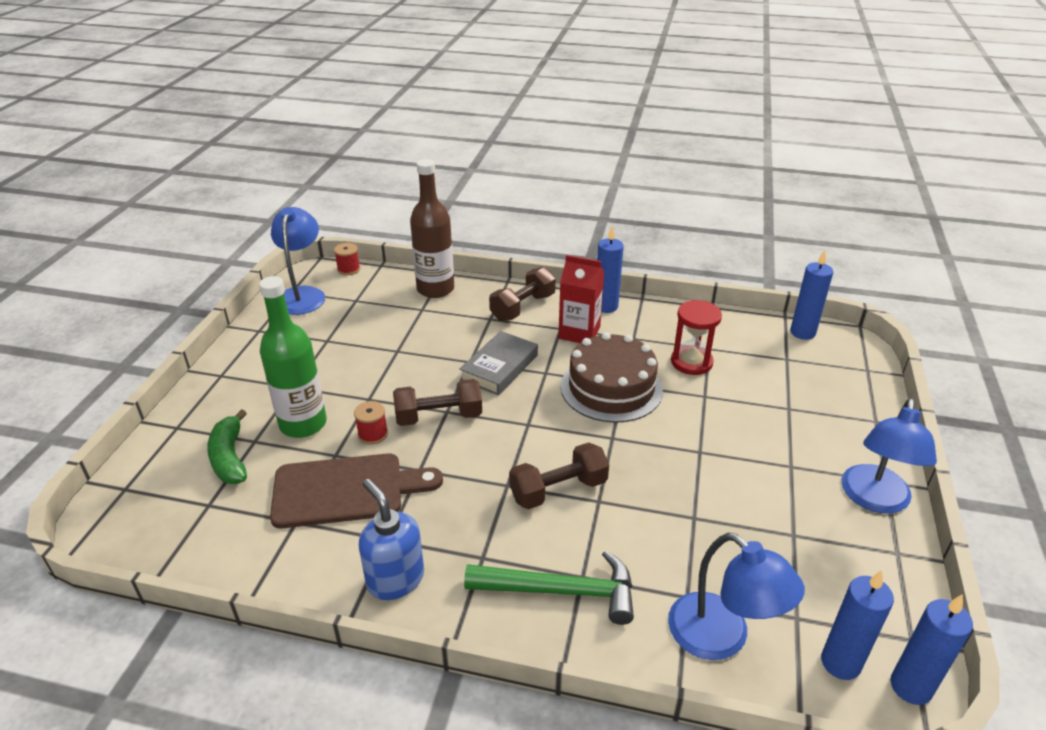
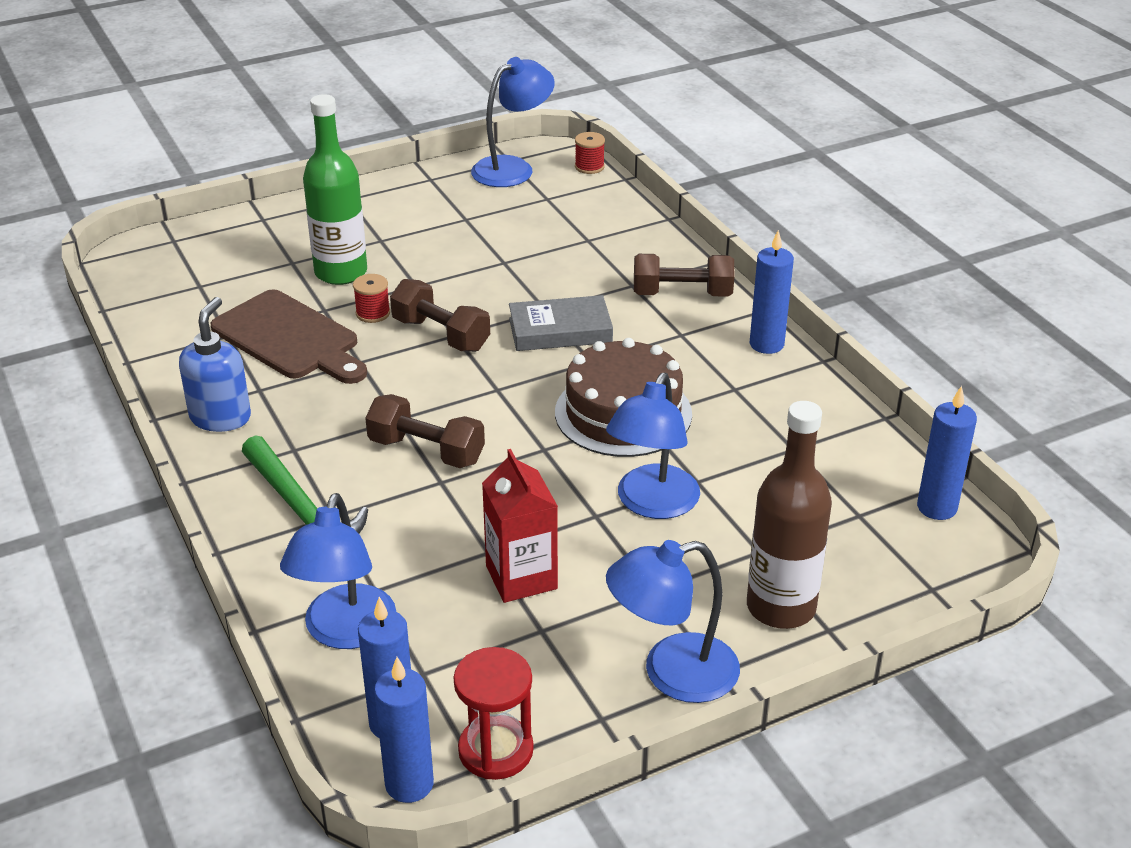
camera: 50 degrees right, 0 degrees up
(230, 457) = (259, 263): green banana -> none
(435, 289) = (633, 229): brown bottle -> brown bottle (781, 607)
(579, 332) = (690, 349): red carton -> red carton (521, 577)
(691, 362) = (747, 447): red hourglass -> red hourglass (496, 750)
(710, 424) = (652, 504): none -> blue lamp

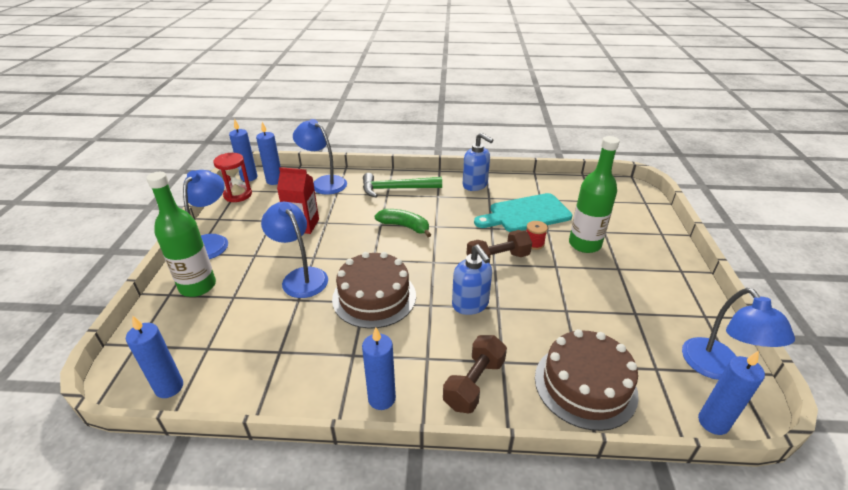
camera: 120 degrees right, 0 degrees up
(290, 338) = (526, 214): brown cutting board -> turquoise cutting board
(426, 451) = (404, 226): brown dumbbell -> green banana
(560, 330) = (470, 304): grey book -> blue soap dispenser
(589, 167) = (713, 422): red spool -> blue candle
(612, 232) = (585, 385): none -> brown cake
(781, 607) = (197, 286): brown bottle -> green bottle

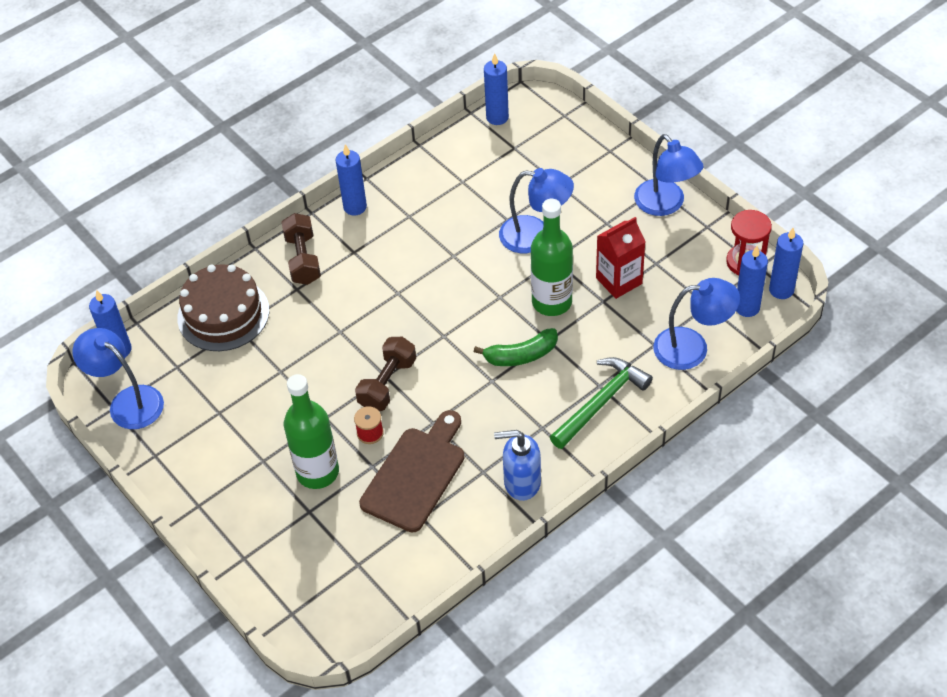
camera: 140 degrees right, 15 degrees up
(197, 286) = (601, 170): green bottle -> green bottle (552, 302)
(374, 297) = (451, 265): brown cake -> none
(470, 304) = (365, 317): blue soap dispenser -> none
(526, 214) = (416, 475): turquoise cutting board -> brown cutting board

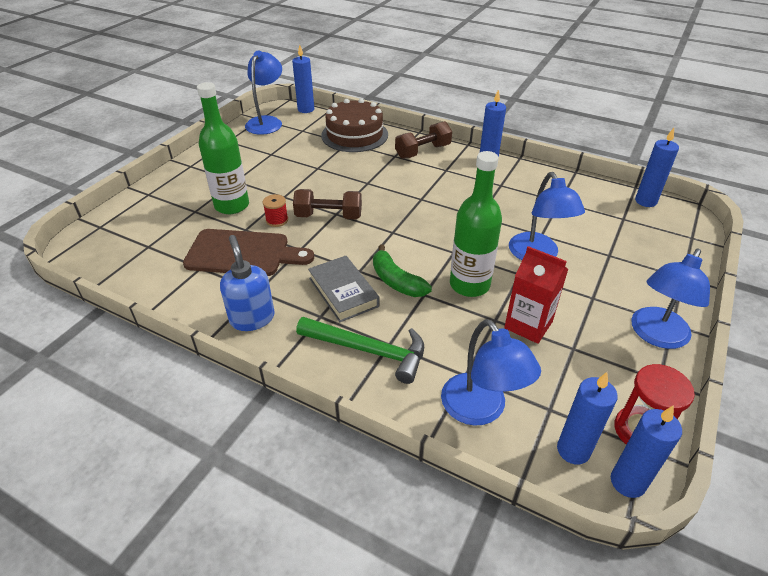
camera: 65 degrees right, 10 degrees down
(517, 401) = (343, 292): none -> grey book

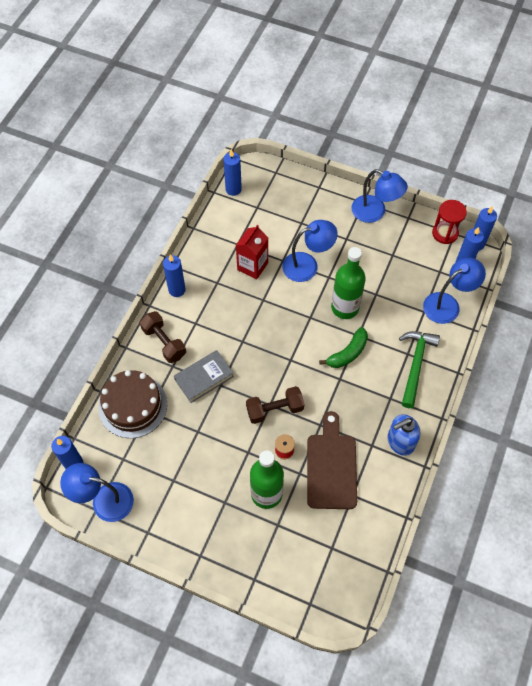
camera: 95 degrees left, 20 degrees up
(328, 216) = (274, 410): brown dumbbell -> brown dumbbell turned 75 degrees clockwise
(343, 292) = (364, 386): grey book -> grey book (204, 378)
(528, 325) = (377, 276): red carton -> red carton (252, 266)

